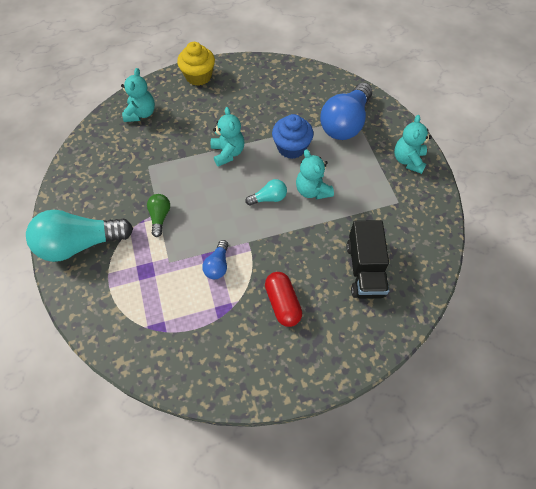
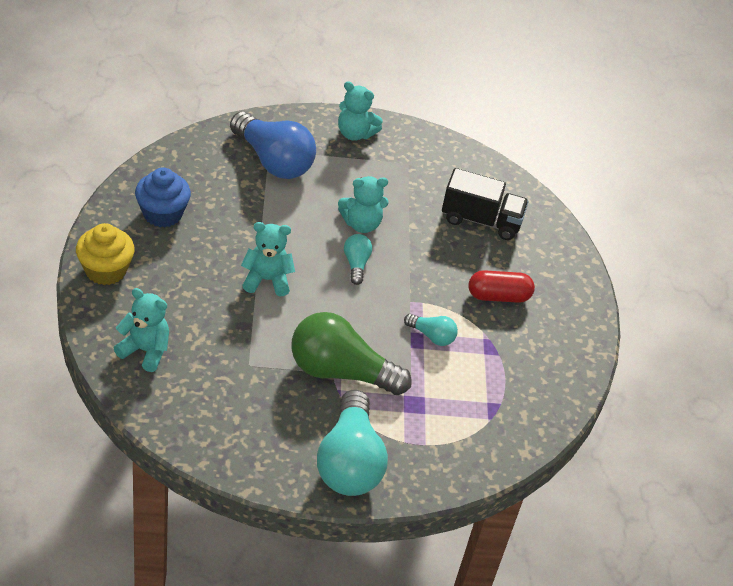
camera: 80 degrees left, 15 degrees down
(160, 217) = (340, 372): green light bulb -> green light bulb, size x2.12
(218, 265) = (432, 336): blue light bulb -> turquoise light bulb
(291, 147) = (288, 220): blue cupcake -> blue cupcake (162, 214)

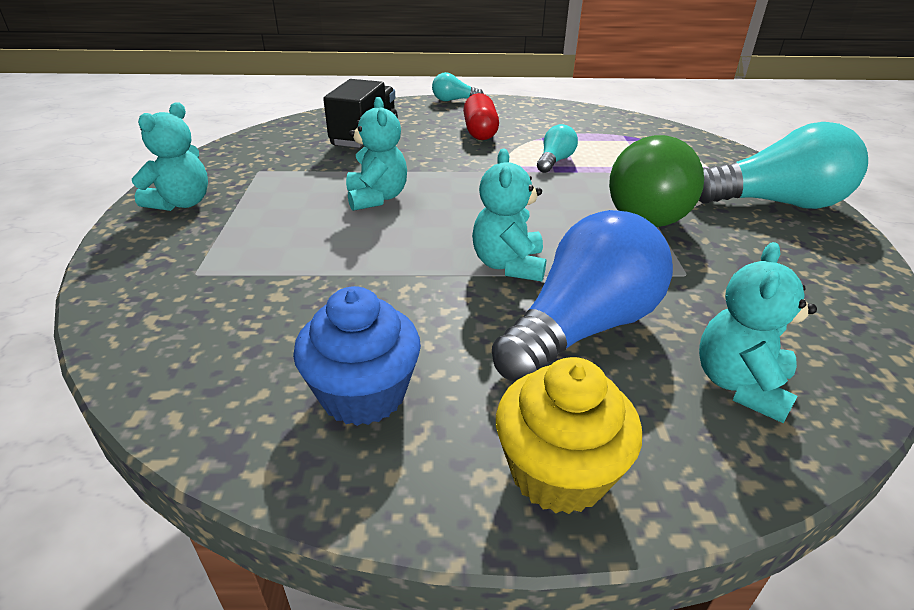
camera: 85 degrees left, 10 degrees down
(273, 161) = (226, 269): blue light bulb -> blue light bulb (581, 328)
(356, 264) = (455, 201): turquoise light bulb -> turquoise light bulb (454, 100)

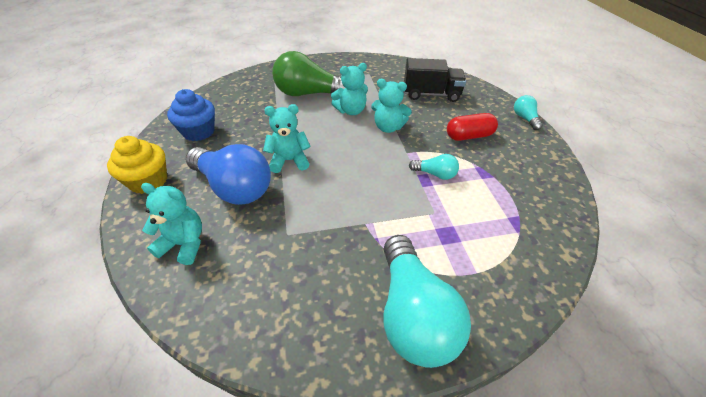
camera: 80 degrees right, 10 degrees up
(182, 203) = (329, 65): turquoise teddy bear -> turquoise teddy bear (388, 127)
(646, 209) = (372, 221): green light bulb -> green light bulb (309, 94)

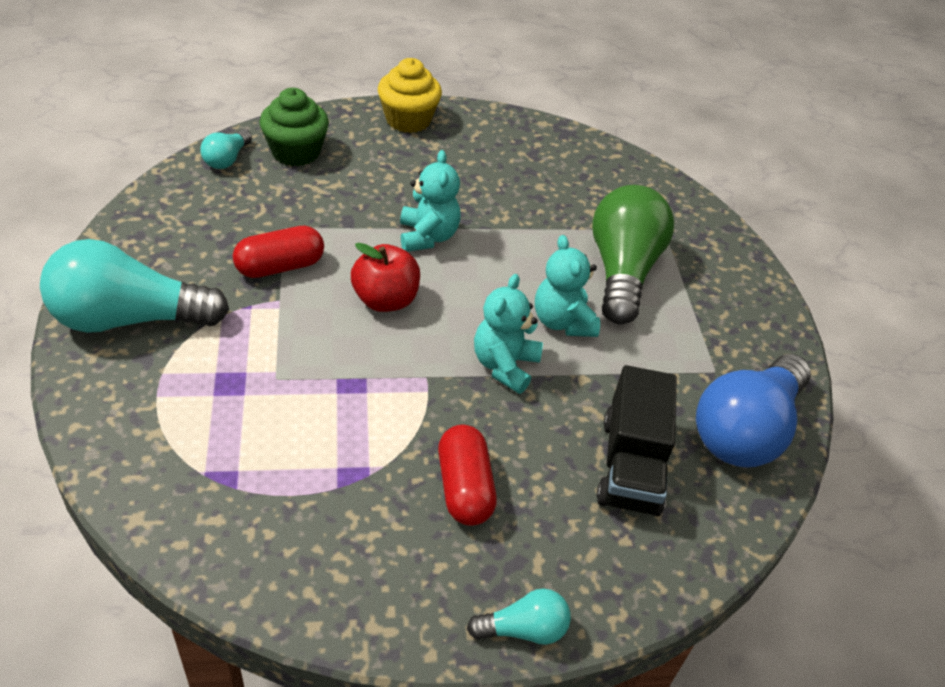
camera: 90 degrees right, 0 degrees up
(184, 244) = (296, 152): turquoise teddy bear -> green cupcake
(199, 132) = (509, 152): blue cupcake -> none
(234, 187) = (380, 185): blue light bulb -> blue light bulb (745, 430)
(332, 229) = (280, 267): none -> red capsule
(352, 173) = (385, 300): none -> red apple
(435, 174) = (362, 402): turquoise light bulb -> turquoise light bulb (227, 159)

